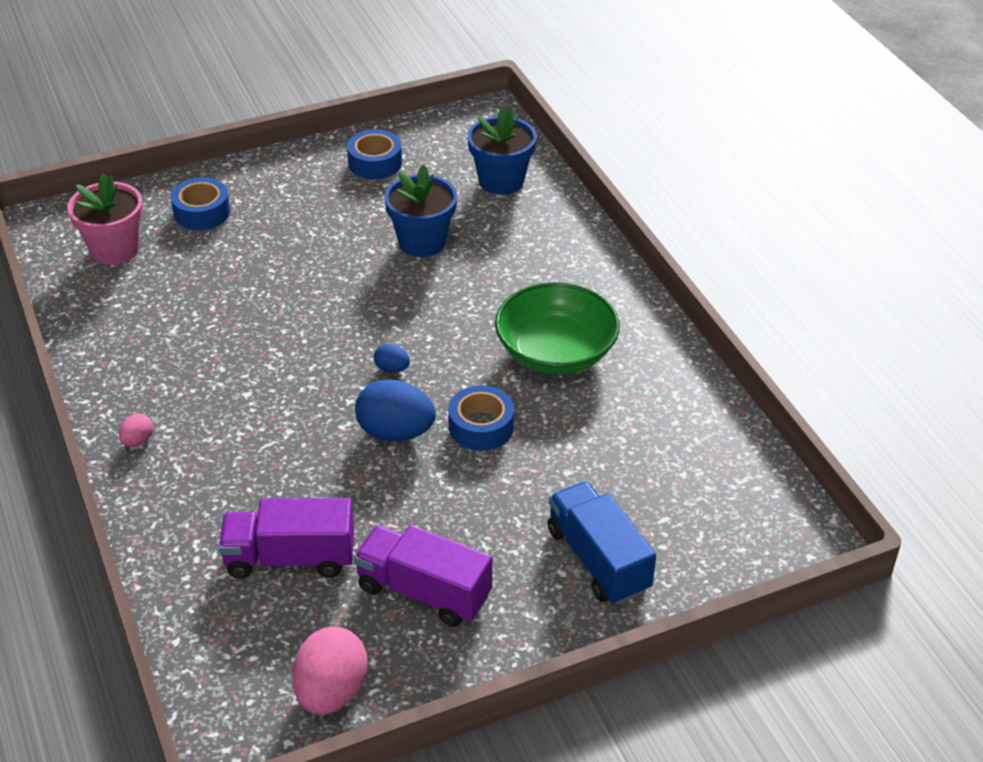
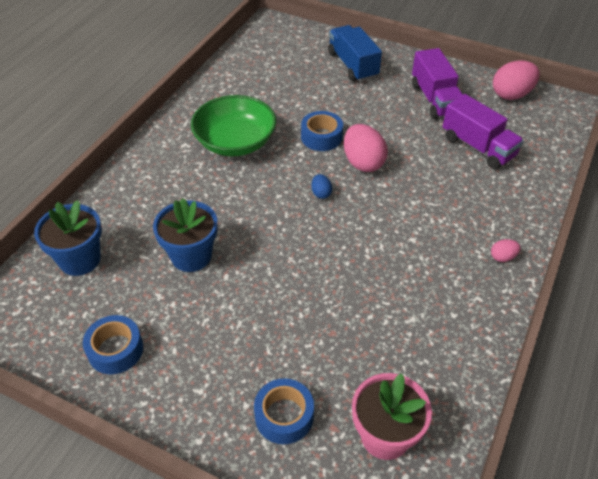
camera: 130 degrees left, 5 degrees up
(395, 432) = (363, 163): blue egg -> pink egg
(598, 560) = (352, 65): blue truck -> blue truck turned 135 degrees clockwise

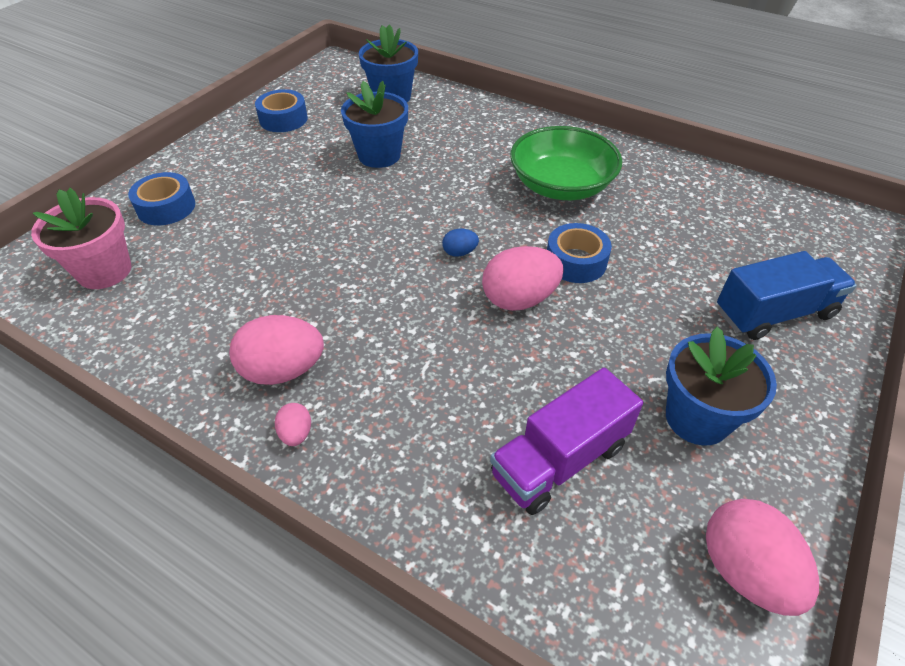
camera: 95 degrees right, 0 degrees up
(435, 99) = (697, 418): purple truck -> blue flower pot
(457, 274) = (283, 370): none -> pink egg

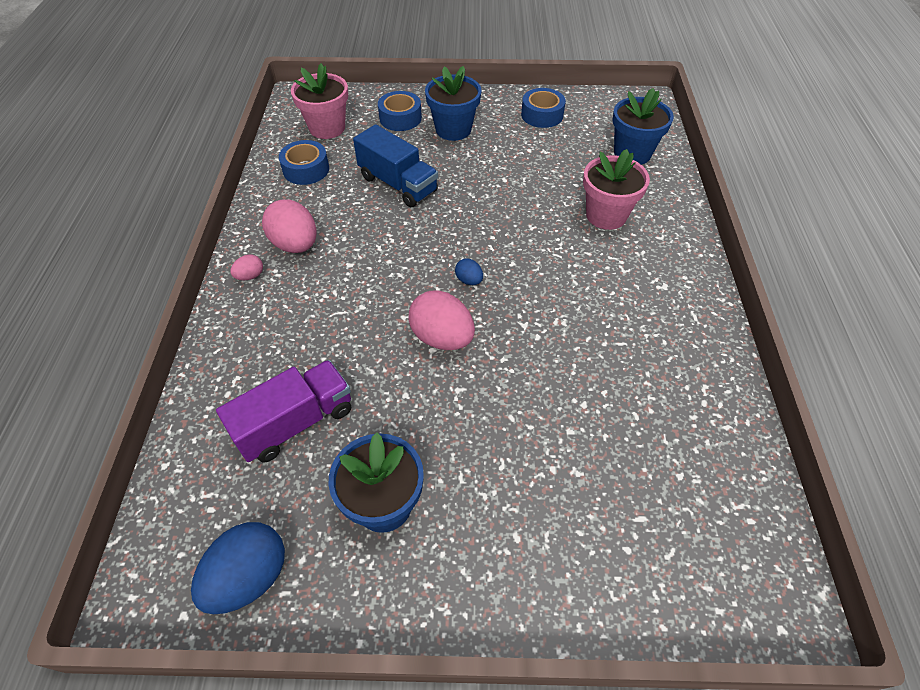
camera: 60 degrees right, 5 degrees up
(379, 155) = (546, 183): blue flower pot -> blue flower pot (453, 129)
(452, 142) = (606, 215): none -> pink flower pot
(559, 460) = (296, 422): purple truck -> purple truck turned 120 degrees clockwise
(561, 185) = (611, 310): green bowl -> none
(576, 261) = (515, 358): blue tape -> blue tape (306, 169)
(745, 571) = (249, 577): pink egg -> blue egg
(774, 313) = (557, 538): blue truck -> blue truck (398, 184)

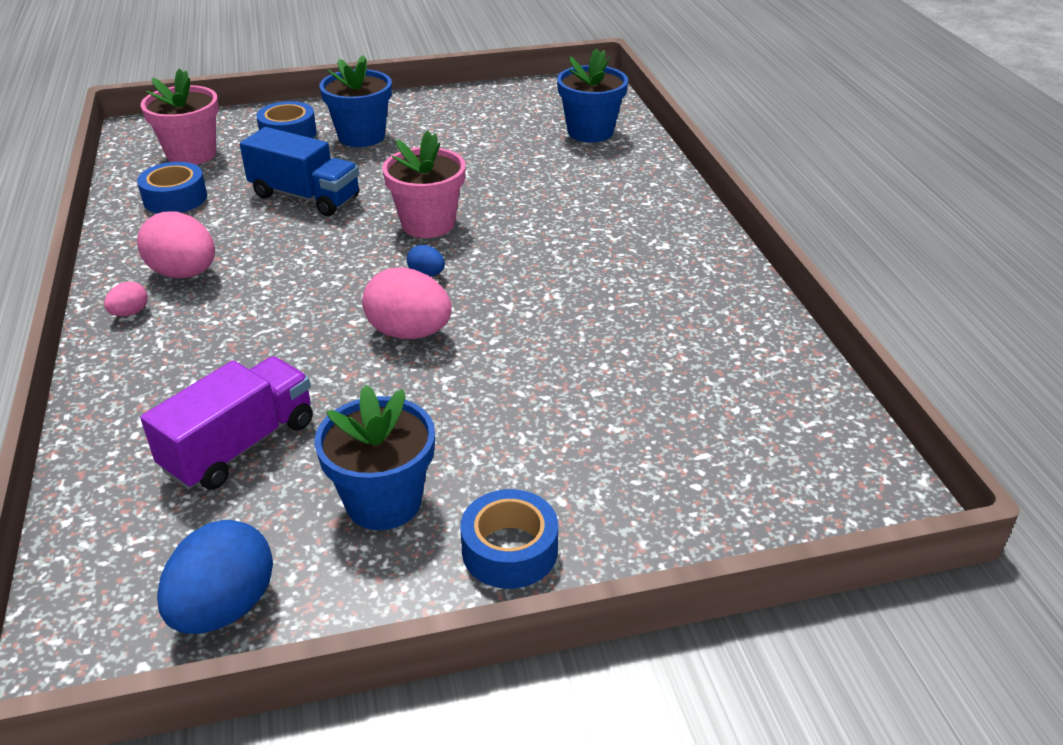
camera: 15 degrees left, 15 degrees down
(542, 115) = (469, 110): blue tape -> blue tape (509, 550)
(606, 215) = (577, 191): pink flower pot -> pink flower pot (428, 224)

